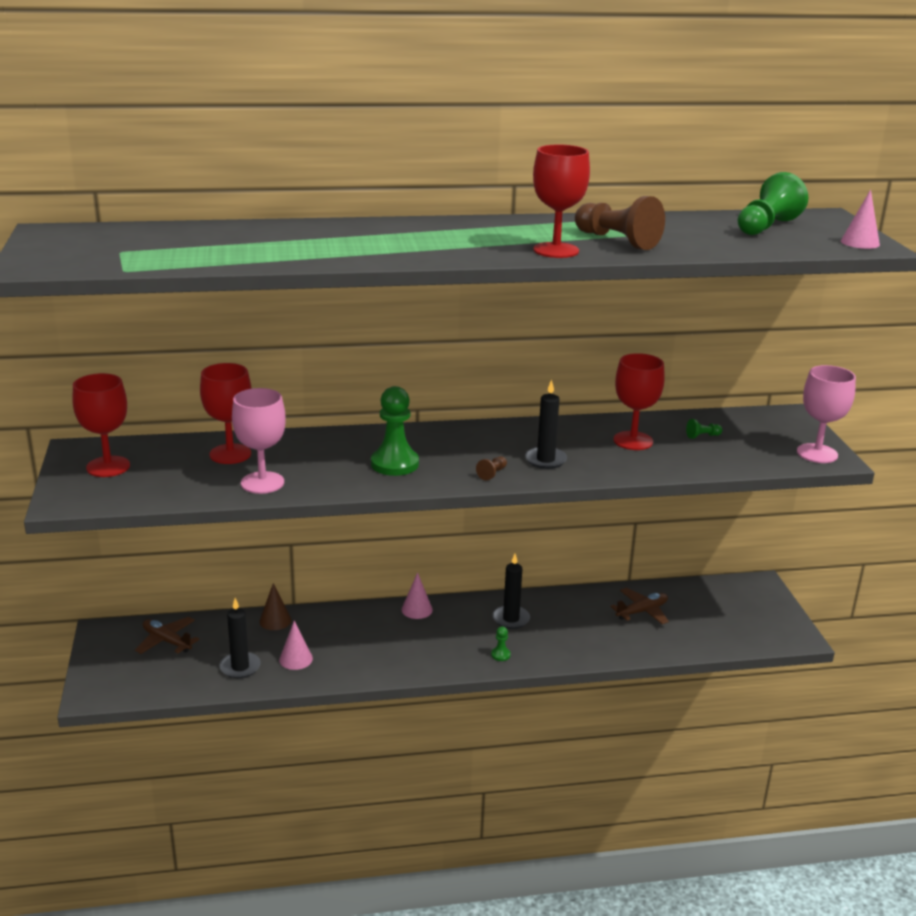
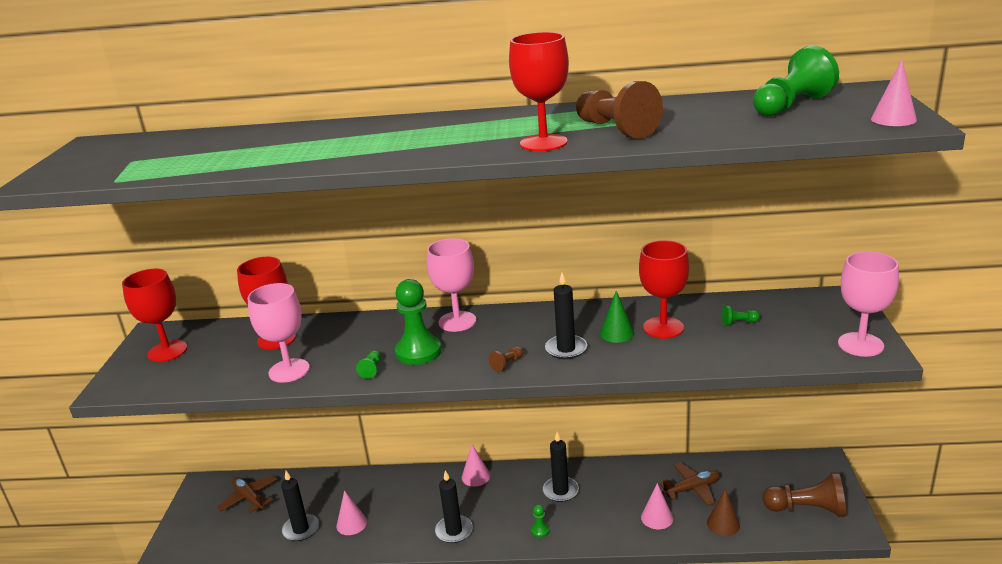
camera: 15 degrees right, 0 degrees up
(275, 620) = (347, 482): brown cone -> brown cone (723, 524)
(353, 480) = (371, 369): none -> green pawn
(410, 660) = (454, 531): none -> black candle
(422, 436) = (457, 321): none -> pink goblet
(590, 446) = (617, 333): none -> green cone
(614, 638) = (657, 517): none -> pink cone
(754, 624) = (807, 509): none -> brown pawn

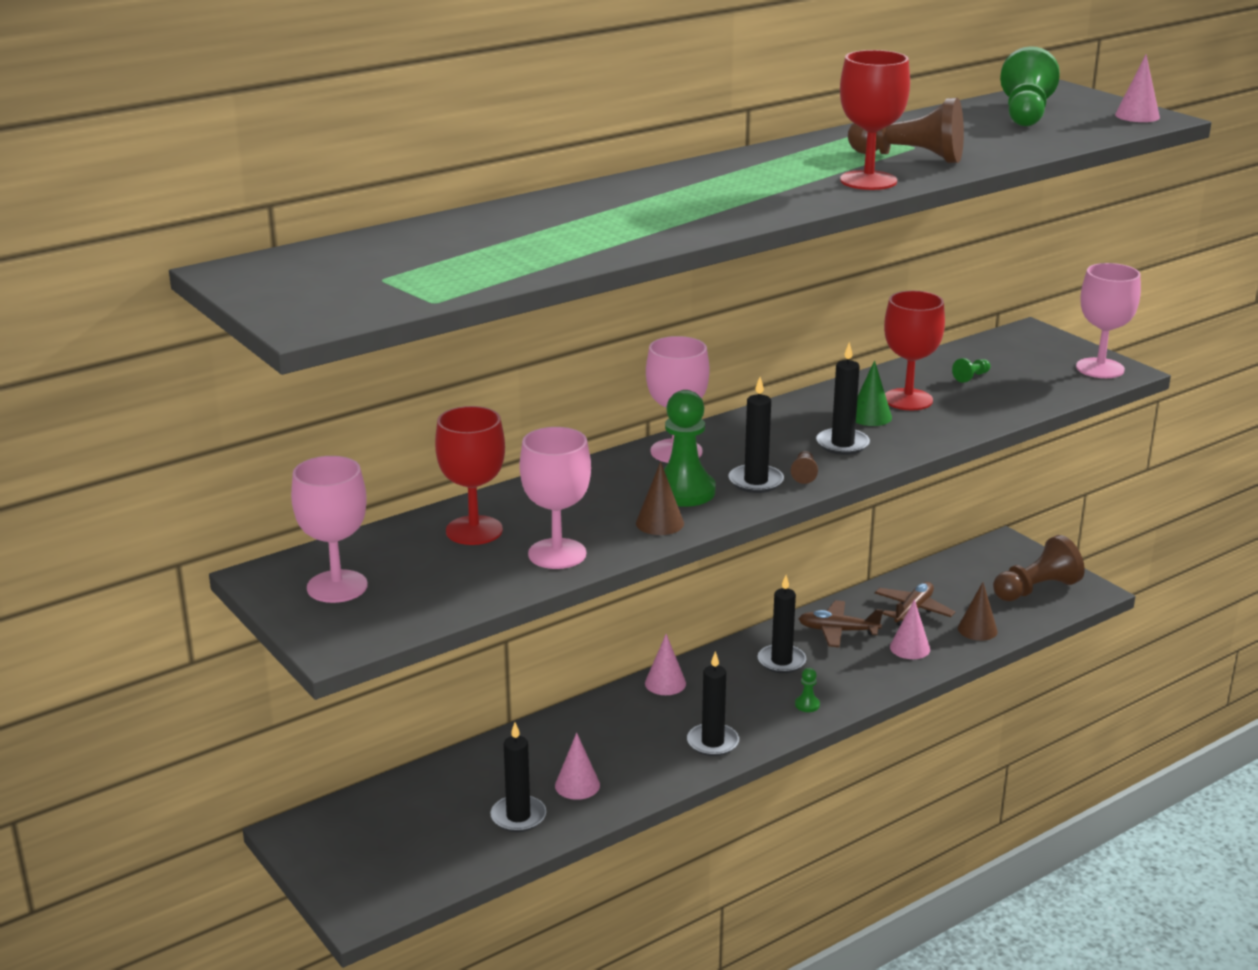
camera: 40 degrees left, 0 degrees up
(167, 351) = (337, 586): red goblet -> pink goblet
(249, 498) = (393, 816): brown plane -> brown plane (838, 631)
(371, 369) = (659, 523): green pawn -> brown cone
(470, 359) = (756, 481): none -> black candle

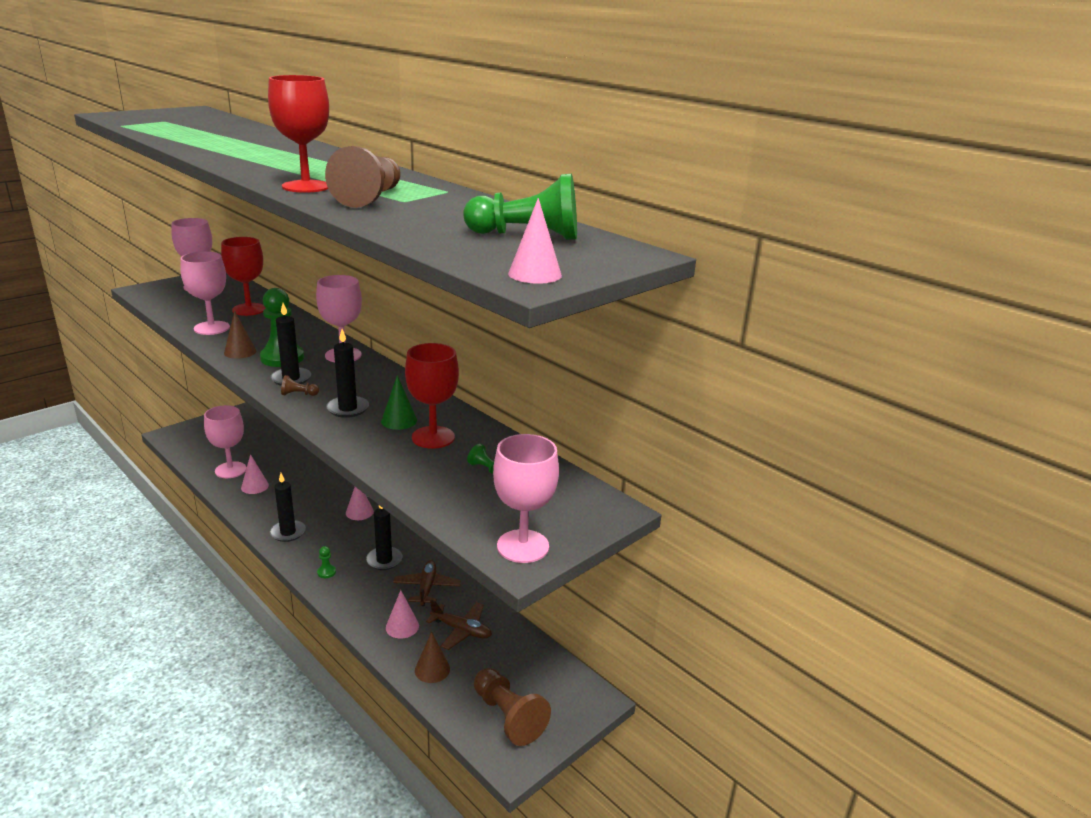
camera: 80 degrees right, 0 degrees up
(518, 816) = (230, 470): black candle -> pink goblet

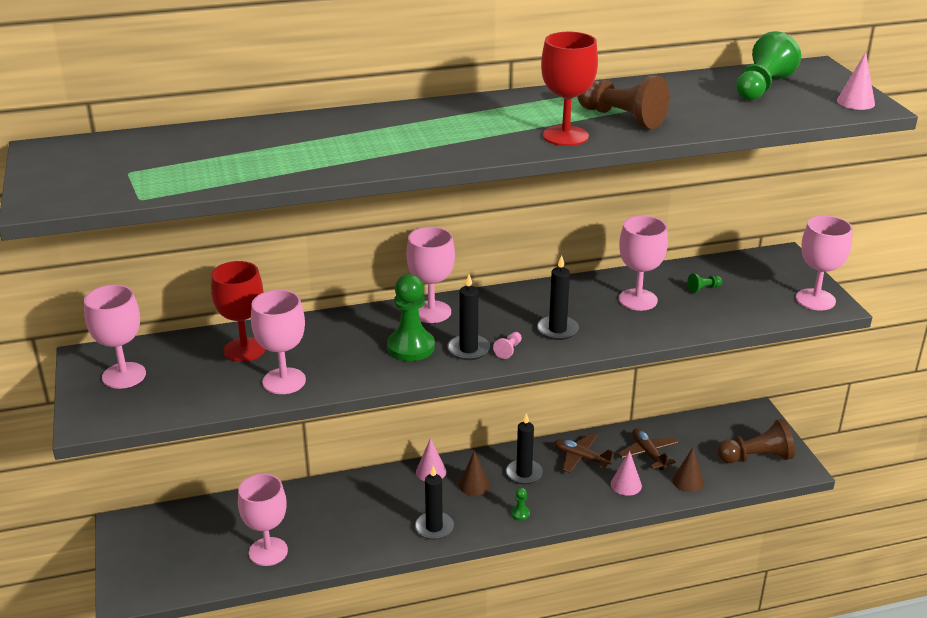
camera: 60 degrees left, 5 degrees up
(240, 352) = (373, 370): brown cone -> brown cone (474, 485)
(255, 486) = (321, 537): pink cone -> none
(298, 394) = (508, 350): brown pawn -> pink pawn
(399, 420) = (597, 309): green cone -> none
(433, 437) = (638, 300): red goblet -> pink goblet
(461, 630) = (648, 454): brown plane -> brown plane turned 75 degrees counterclockwise

